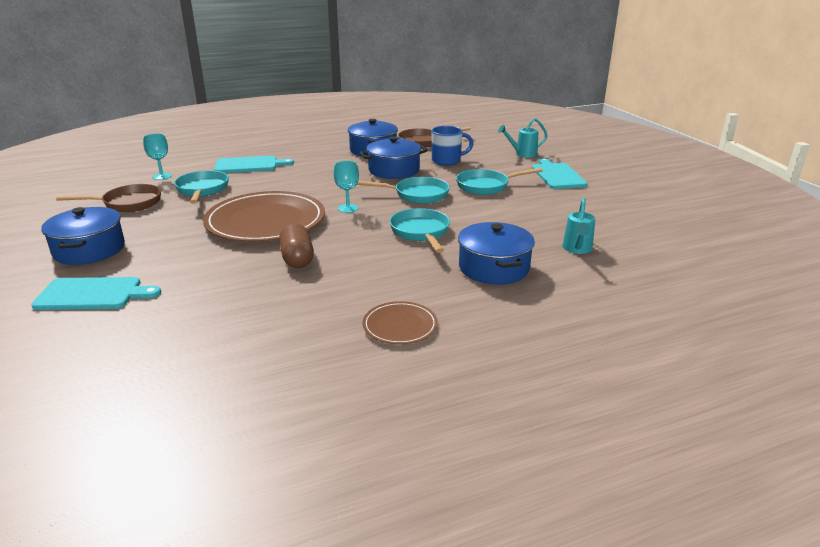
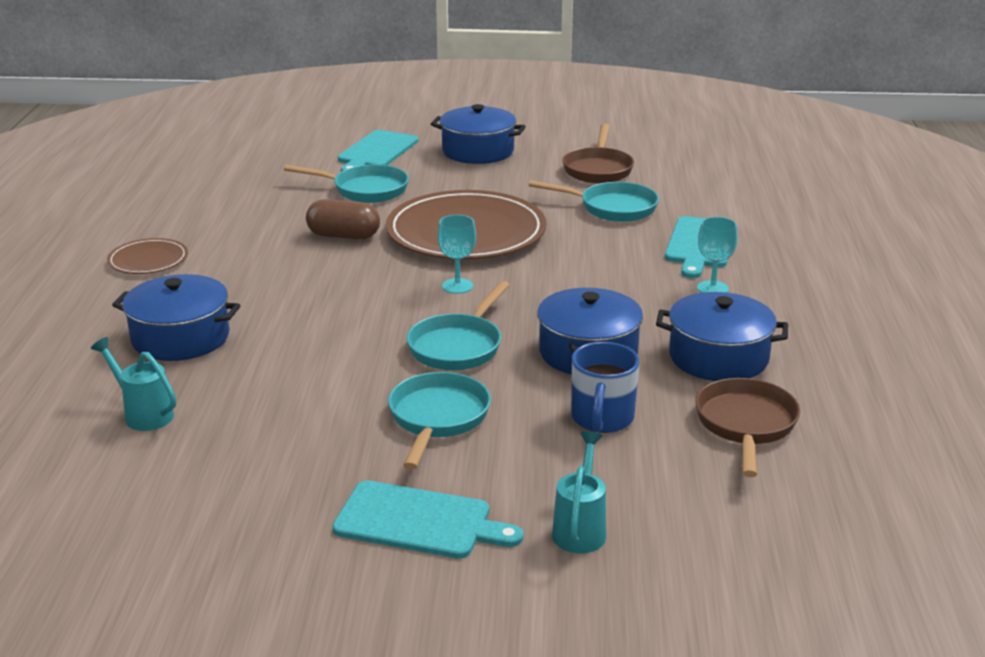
camera: 115 degrees right, 0 degrees up
(162, 176) = (688, 189): turquoise goblet -> turquoise goblet (712, 288)
(421, 232) = (327, 317): turquoise pan -> turquoise pan (365, 190)

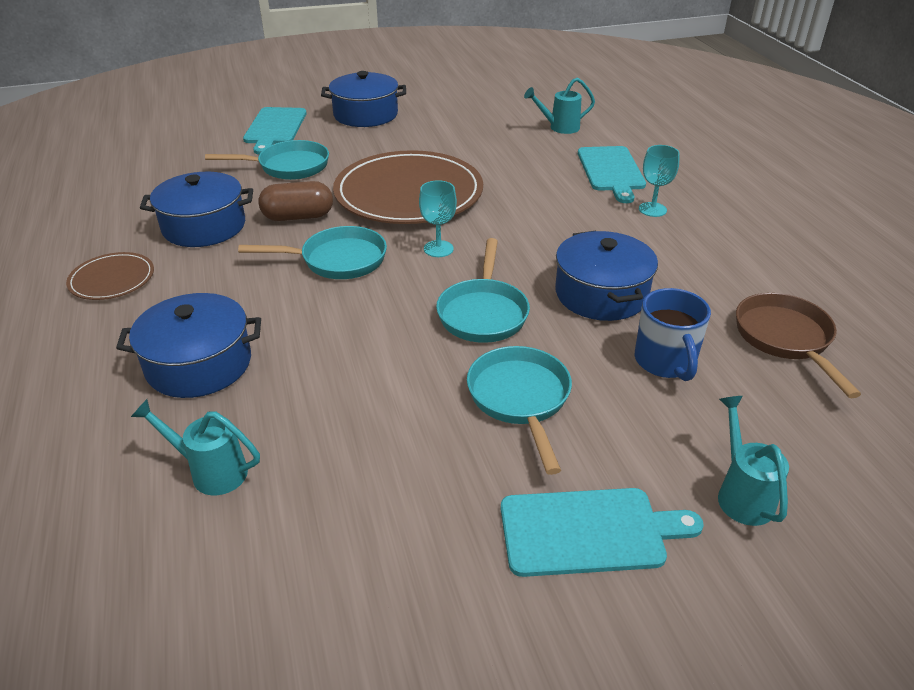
camera: 20 degrees left, 10 degrees up
(598, 169) = (478, 116): brown pan -> none
(612, 208) = (515, 149): turquoise pan -> turquoise pan (337, 260)
(679, 193) = (559, 128): none -> turquoise watering can
(718, 357) = (709, 275): blue pot -> blue pot (204, 226)

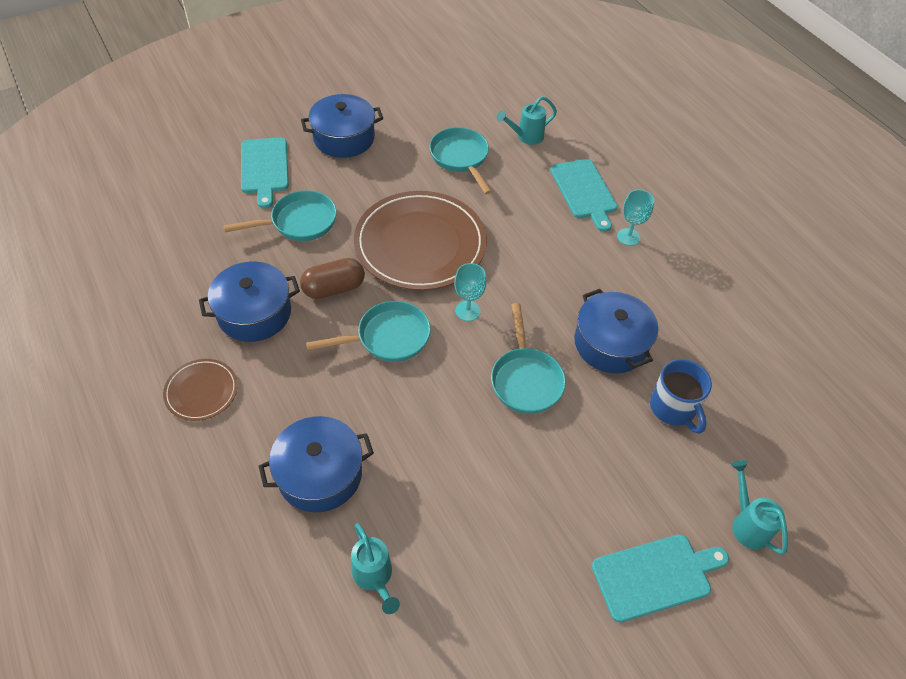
camera: 15 degrees left, 15 degrees up
(210, 471) = (374, 578): turquoise watering can -> turquoise watering can turned 120 degrees counterclockwise
(520, 399) = (578, 465): turquoise pan -> turquoise pan (461, 158)
(785, 339) = (753, 370): brown pan -> none

